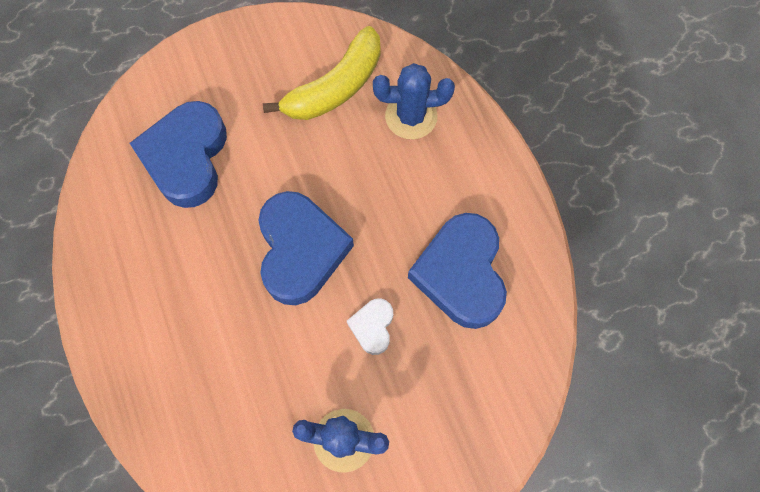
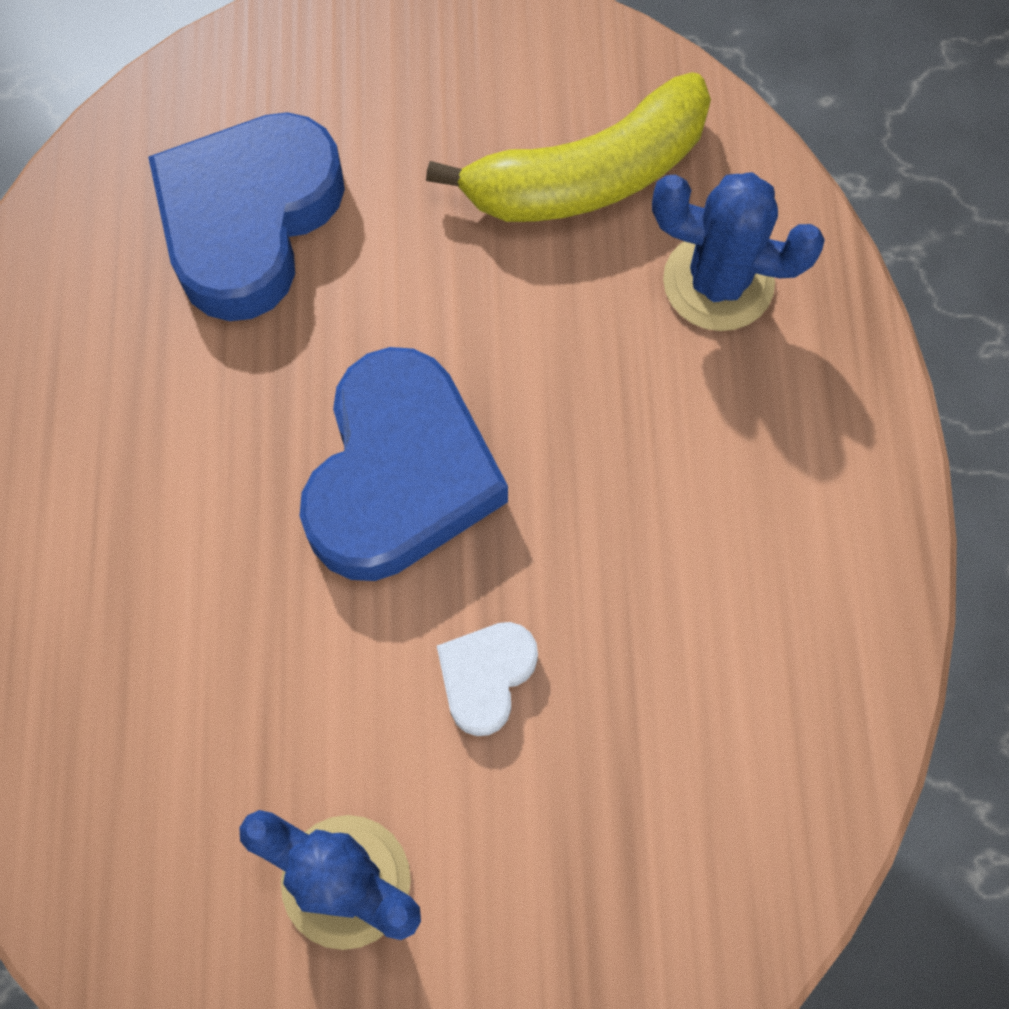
camera: 20 degrees right, 0 degrees up
(461, 274) = (703, 633): blue heart -> none

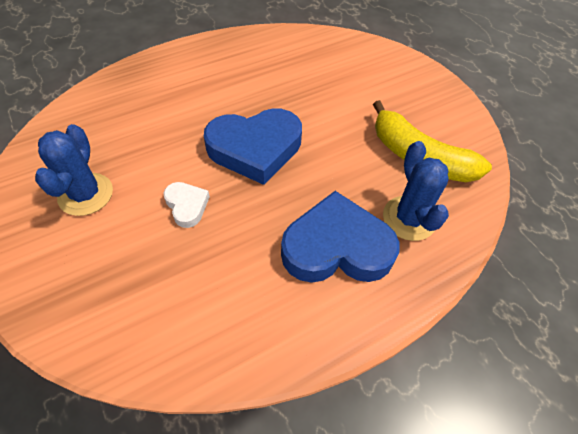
camera: 60 degrees right, 15 degrees down
(249, 221) = (324, 75): blue heart -> blue heart (336, 247)
(486, 677) = (187, 206): white heart -> white heart turned 60 degrees clockwise

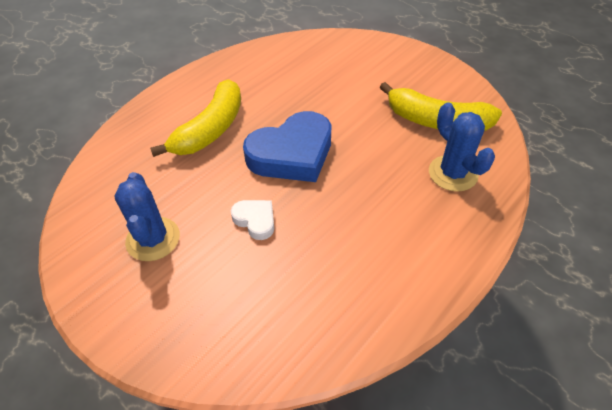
camera: 15 degrees left, 5 degrees down
(191, 102) = (211, 129): none -> yellow banana
(336, 247) = (405, 215): blue heart -> none

